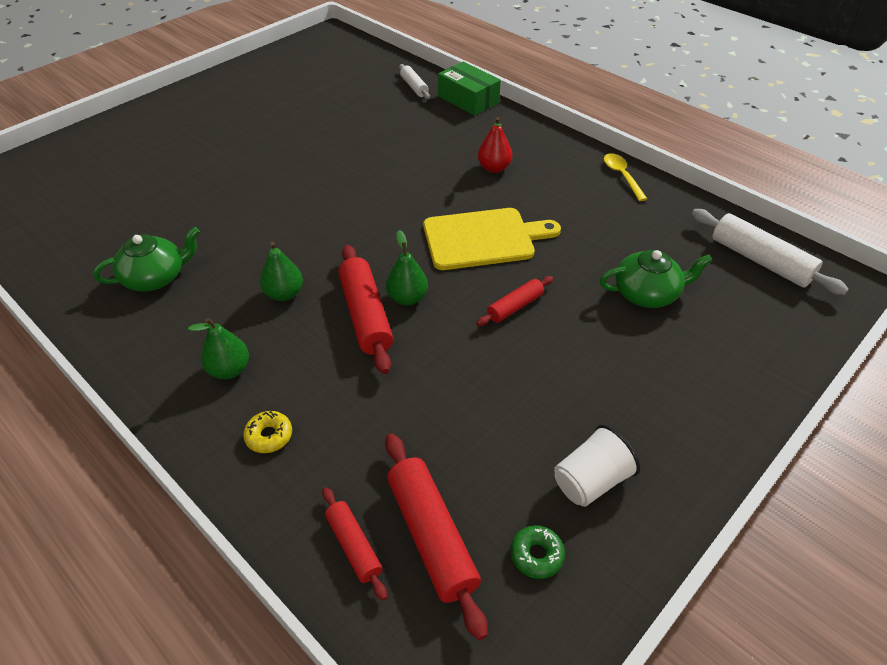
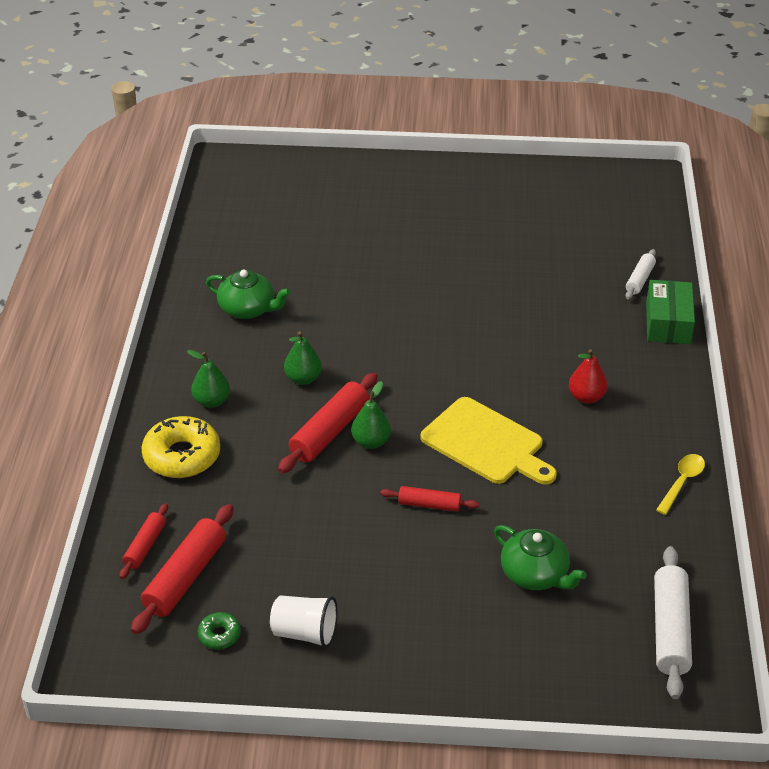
camera: 50 degrees right, 5 degrees down
(269, 436) = (182, 456): yellow donut -> yellow donut, size x2.03

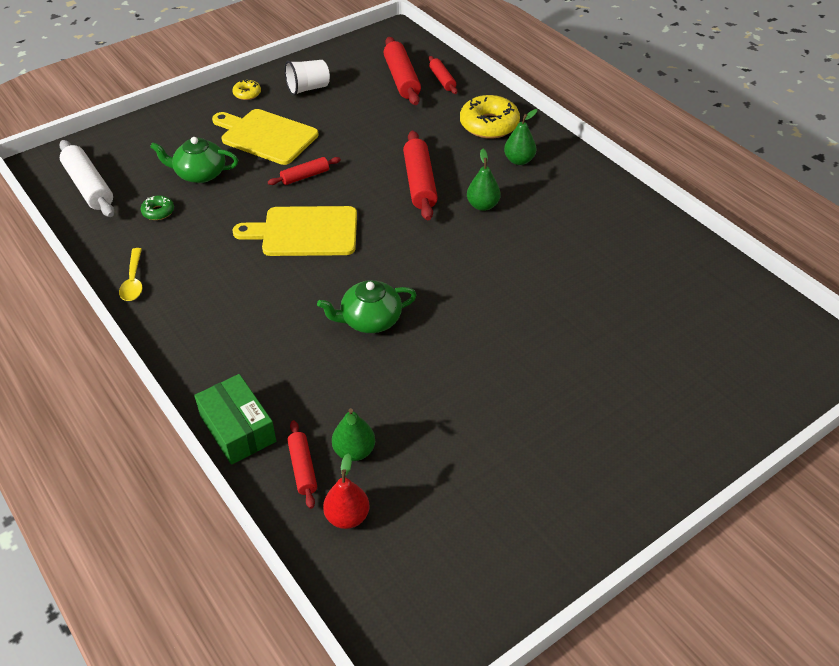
camera: 140 degrees right, 5 degrees up
(219, 635) = (351, 68): green donut -> green donut (158, 212)
(248, 309) = (593, 231): green teapot -> green teapot (370, 320)
(371, 442) = (385, 191): green pear -> green pear (354, 451)
(384, 672) = (247, 94): none -> yellow donut
(421, 585) = (266, 136): none -> yellow cutting board
(586, 397) = (258, 308): red pear -> red pear (347, 516)
(640, 279) = (302, 468): white rolling pin -> red rolling pin

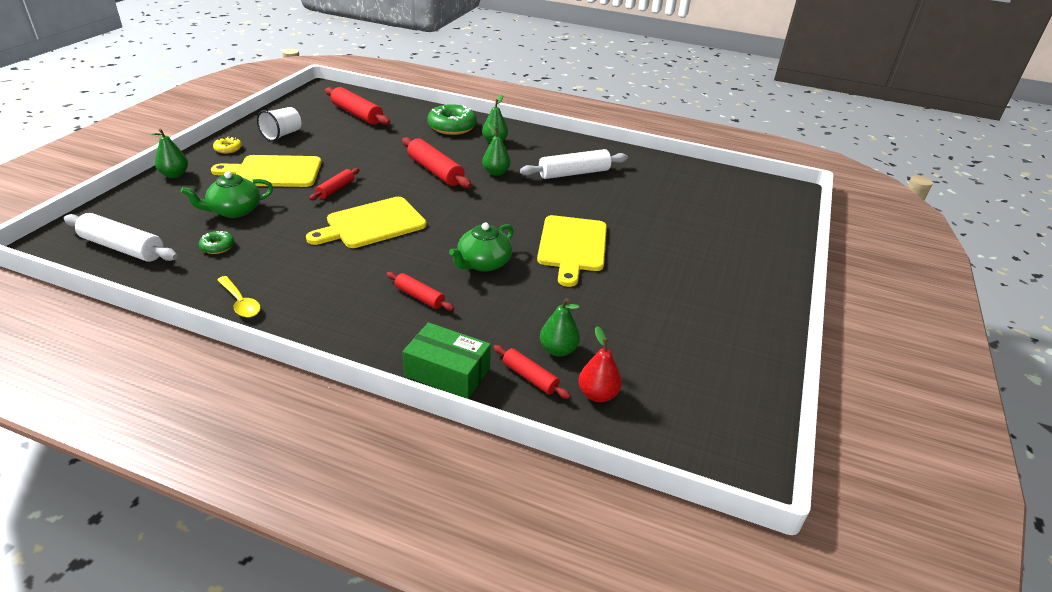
camera: 35 degrees left, 10 degrees down
(181, 113) = (175, 175): none -> green pear
(442, 80) = (390, 109): red rolling pin -> red rolling pin (419, 297)
(479, 334) = (572, 246): none -> yellow cutting board
(489, 125) = (452, 127): yellow donut -> green donut
(571, 235) = (574, 173): none -> white rolling pin

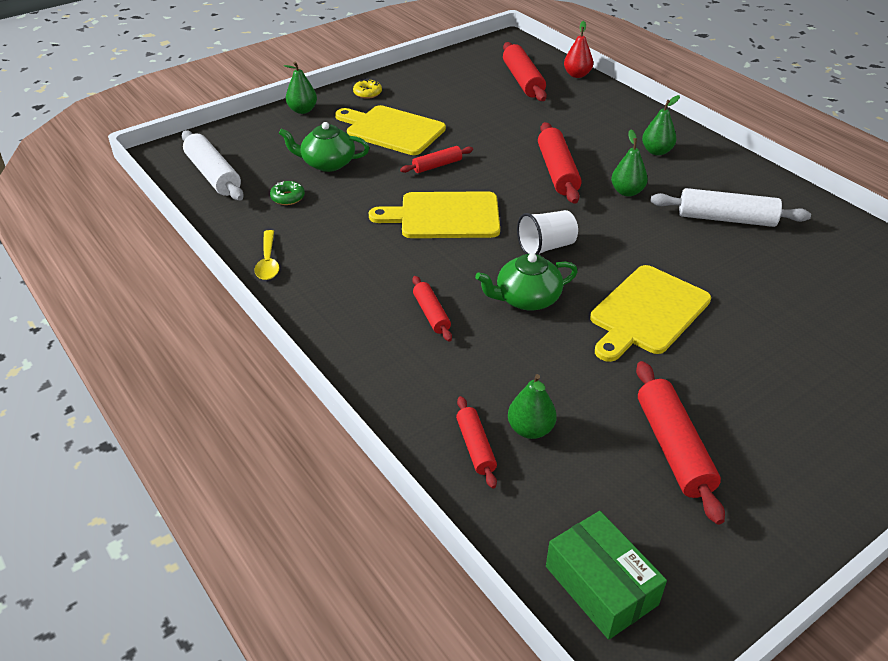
camera: 35 degrees right, 5 degrees up
(282, 135) = (429, 89): white cup -> white cup (546, 247)
(447, 372) = (397, 406): green box -> green box (601, 585)
(452, 127) = (619, 120): green donut -> none
(597, 394) = (533, 498): red pear -> red pear (577, 75)
(657, 325) = (673, 448): none -> red rolling pin

